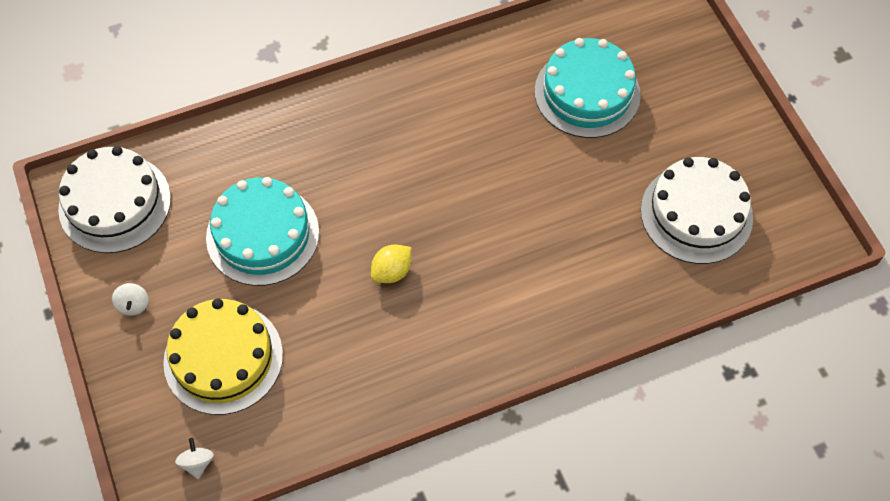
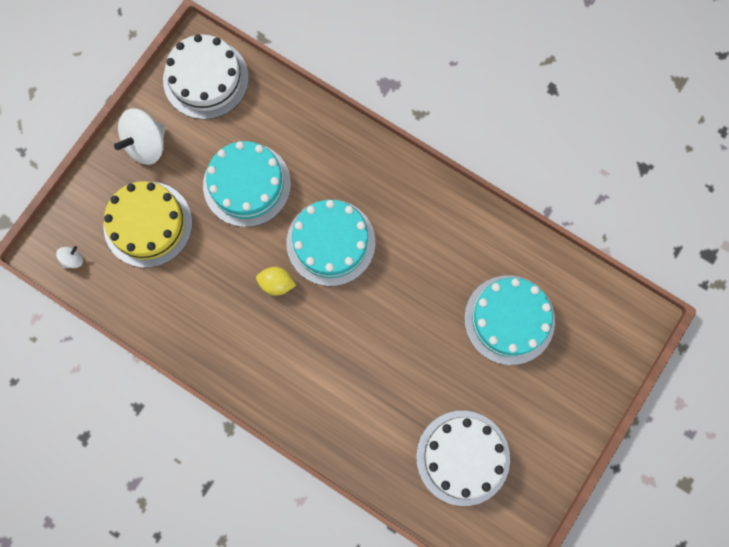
camera: 55 degrees right, 15 degrees up
(133, 305) = (146, 144): white spinning top -> white spinning top, size x2.15
(388, 195) = (331, 242): none -> turquoise cake

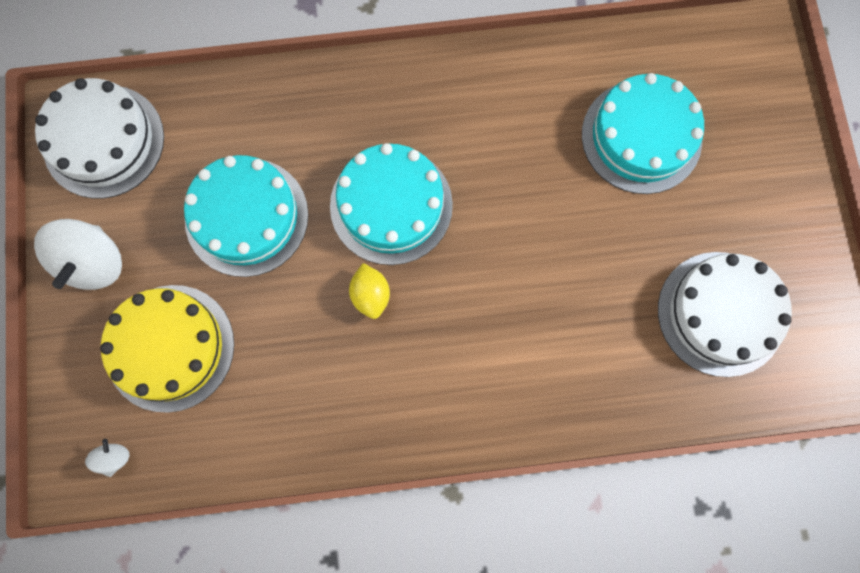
camera: 40 degrees left, 0 degrees up
(276, 284) = (371, 295): yellow lemon -> yellow lemon turned 75 degrees counterclockwise

